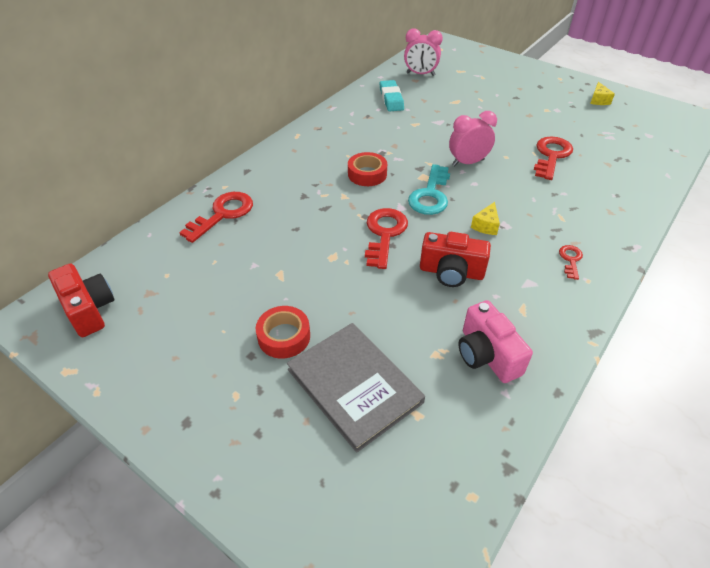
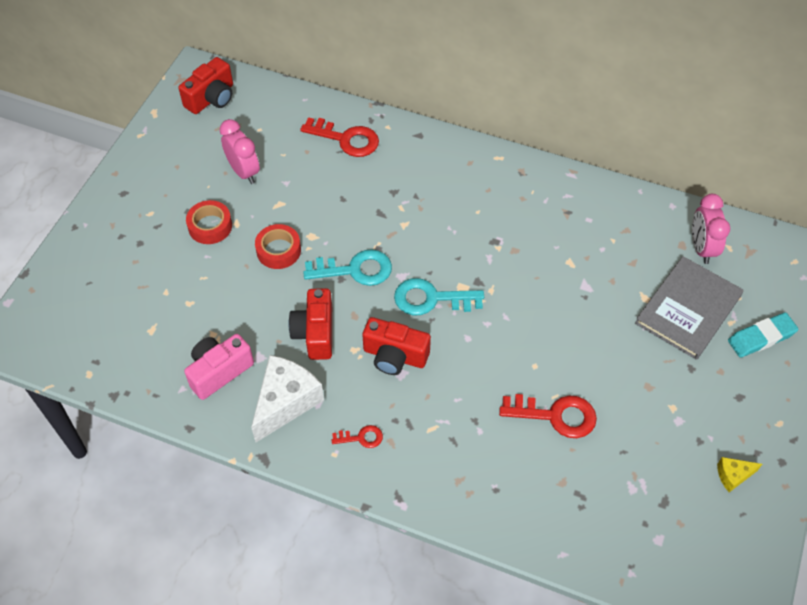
camera: 75 degrees right, 10 degrees up
(354, 385) = (171, 284): grey book -> grey book (688, 309)
(367, 174) = (449, 236): red tape -> red tape (278, 250)
(384, 234) = (355, 270): red key -> turquoise key
(391, 99) = (619, 228): turquoise eraser -> turquoise eraser (761, 337)
(468, 162) = (506, 327): pink clock -> pink clock (244, 172)
(486, 225) = (395, 356): yellow cheese -> red camera
(529, 306) = (286, 402): none -> white cheese

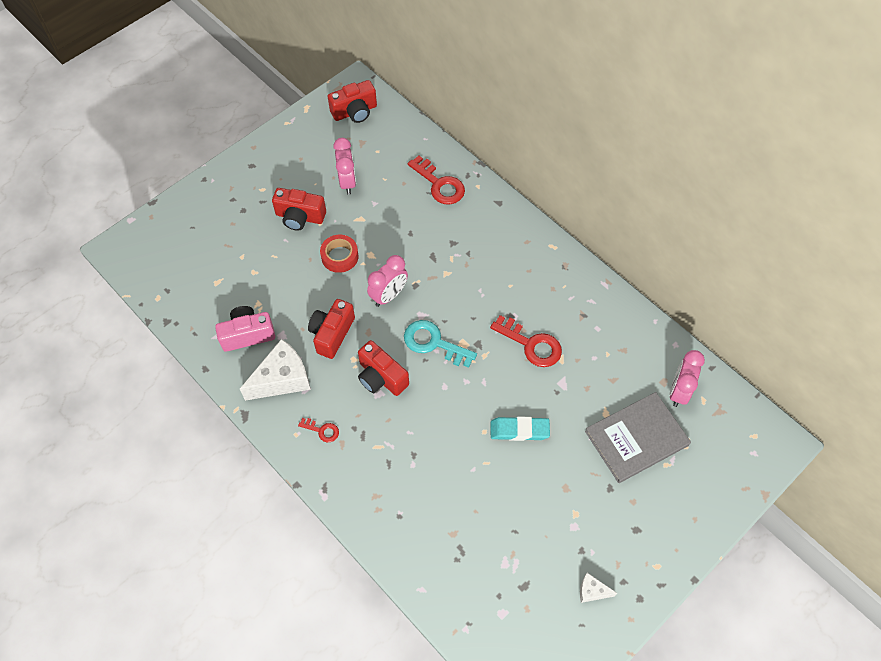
camera: 25 degrees right, 5 degrees up
(210, 226) = (300, 217): red tape -> red camera
(355, 270) = (388, 295): turquoise key -> pink clock
(555, 415) = (478, 478): red key -> red key (531, 344)
(733, 476) = (592, 591): yellow cheese -> white cheese
(761, 337) = (684, 488): turquoise eraser -> turquoise eraser (519, 430)

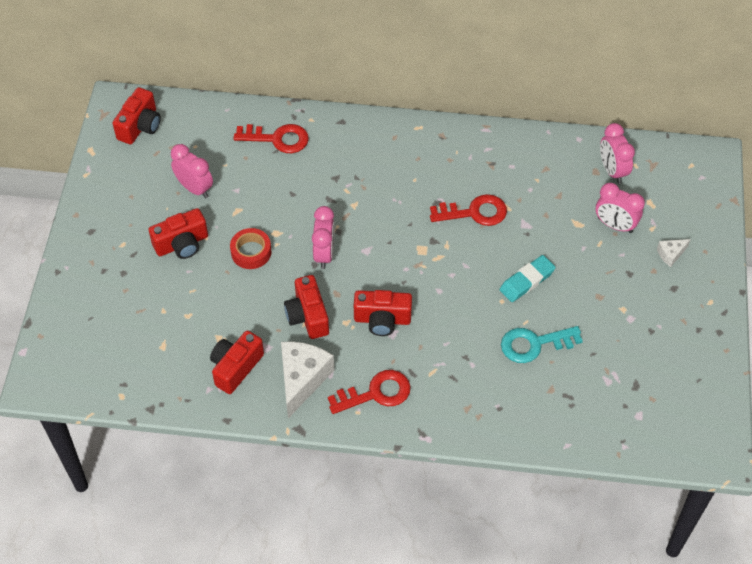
camera: 40 degrees left, 5 degrees down
(247, 335) = (236, 367): pink camera -> red camera
(322, 430) = (376, 393): red key -> red key, size x1.90
(433, 343) = (398, 264): turquoise key -> turquoise key (534, 344)
(592, 591) = (684, 352): white cheese -> white cheese (671, 254)
(636, 438) = (615, 225): grey book -> pink clock

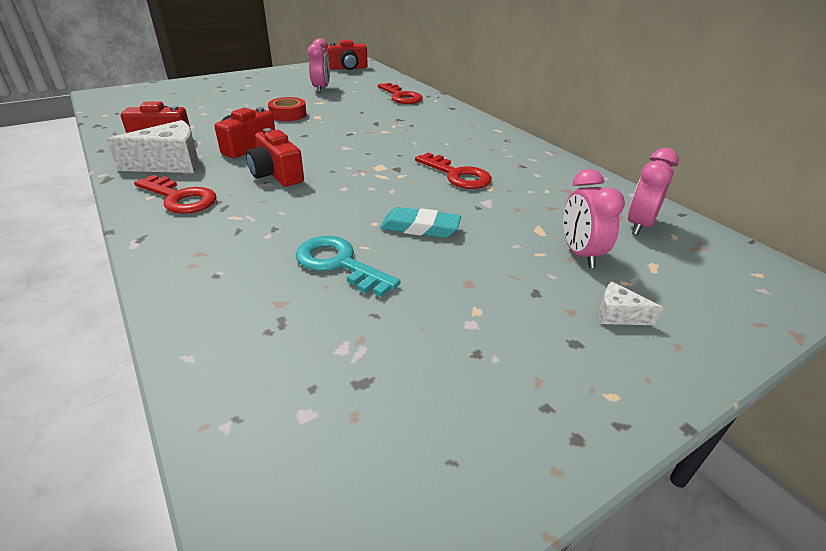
camera: 50 degrees right, 20 degrees down
(182, 244) = (268, 97): red camera -> none
(324, 254) = (319, 135): pink clock -> none

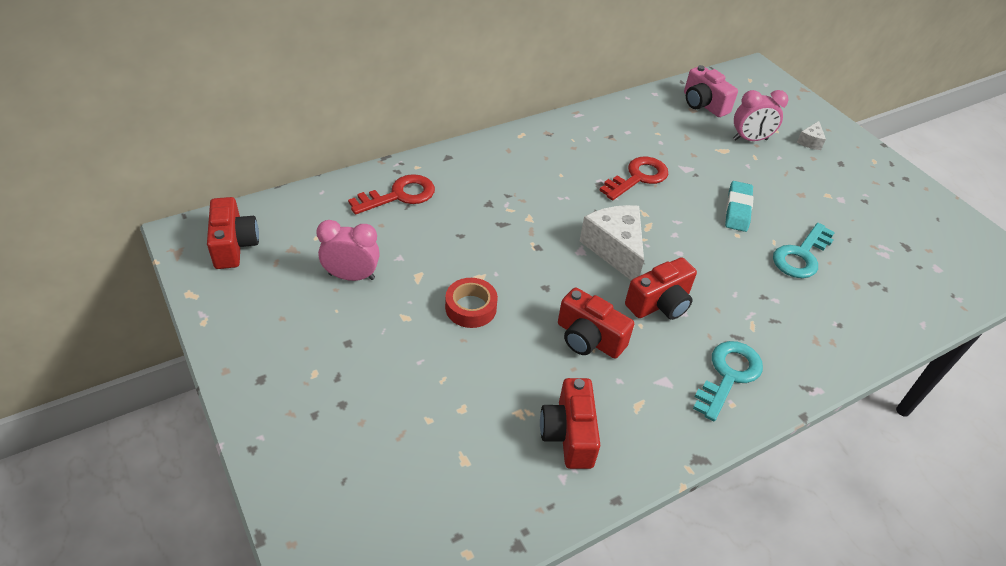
camera: 90 degrees left, 10 degrees up
(171, 164) = (648, 404): white cheese -> white cheese (615, 249)
(180, 198) = (728, 375): red key -> turquoise key
(639, 225) = (703, 104): pink clock -> pink camera

